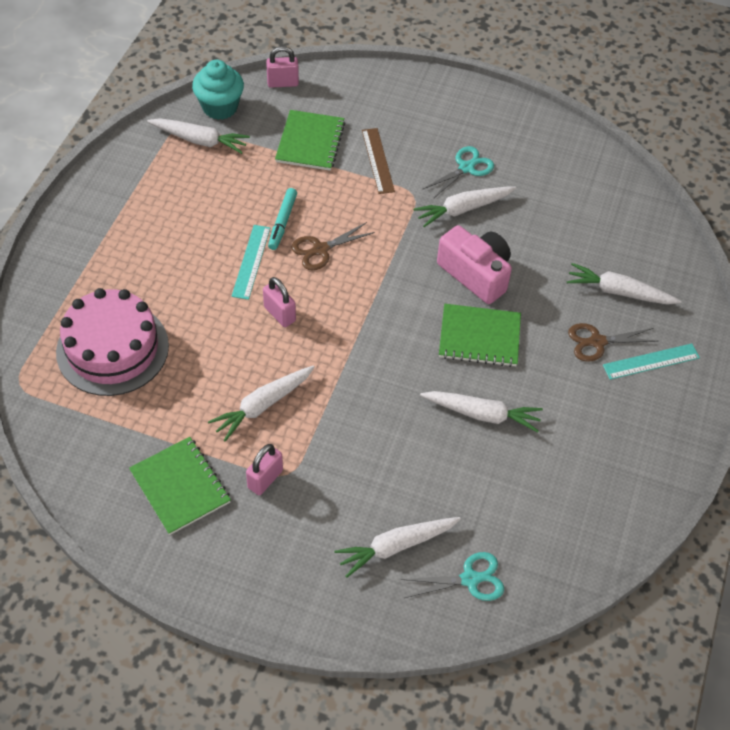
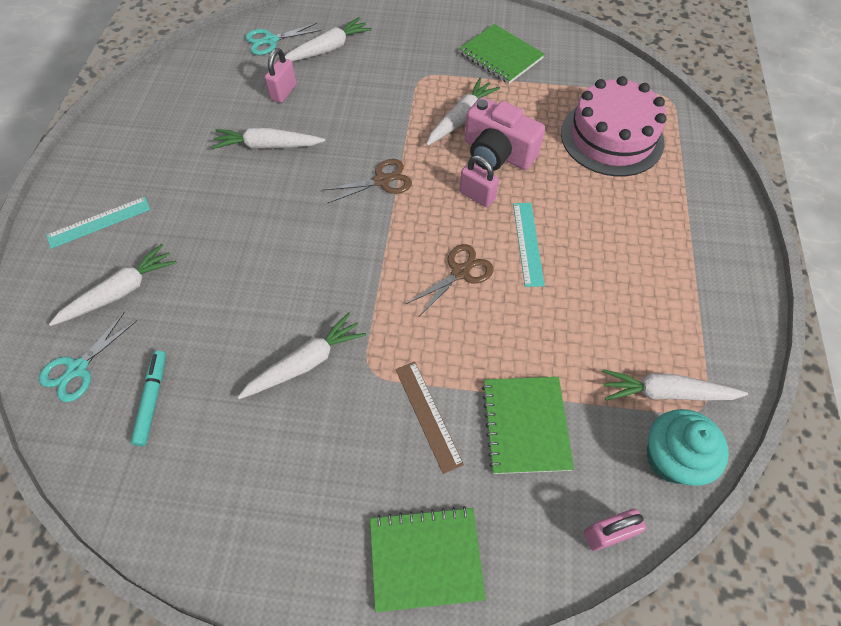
camera: 170 degrees right, 5 degrees up
(265, 479) = (439, 71): pink padlock -> pink padlock (284, 92)
(282, 222) = (514, 296): turquoise marker -> turquoise marker (152, 400)
(466, 168) = (308, 431): turquoise scissors -> turquoise scissors (78, 368)
(476, 274) = (283, 280): pink camera -> pink camera (497, 153)
(479, 337) = (275, 212): green notebook -> green notebook (426, 558)
(597, 342) = (152, 231): brown scissors -> brown scissors (382, 181)
(619, 292) = (121, 291): white carrot -> white carrot turned 45 degrees counterclockwise

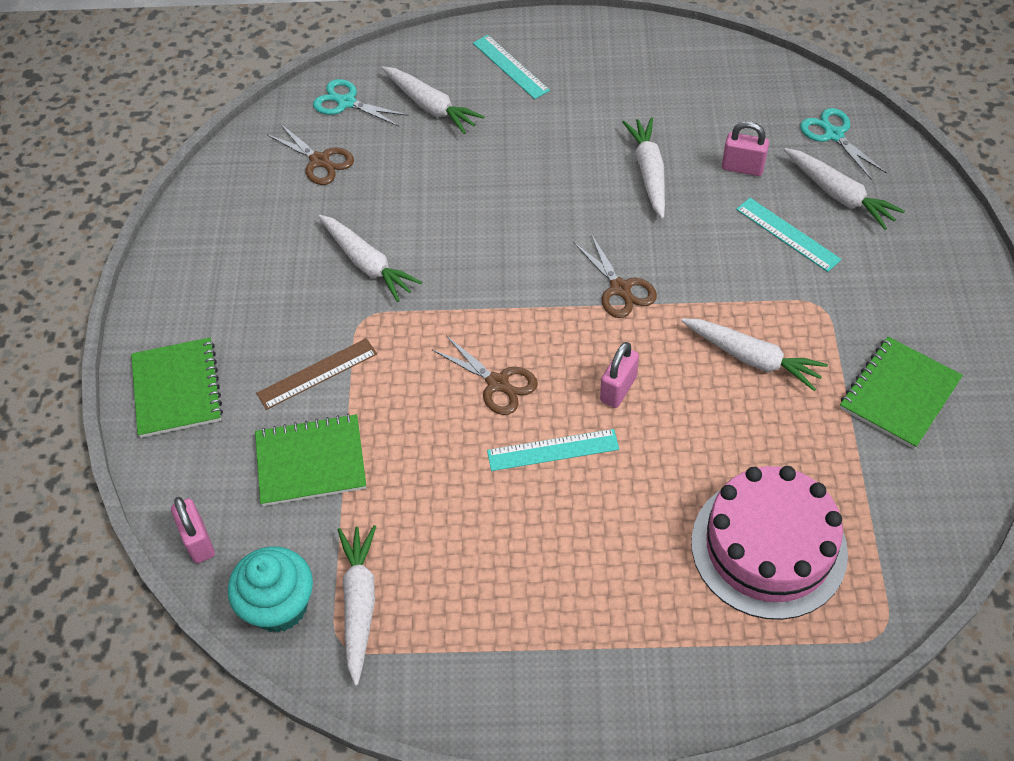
camera: 85 degrees right, 5 degrees down
(152, 400) = (319, 161): turquoise marker -> brown scissors
(355, 81) = (787, 234): none -> turquoise ruler
(497, 153) = (698, 405): pink camera -> none

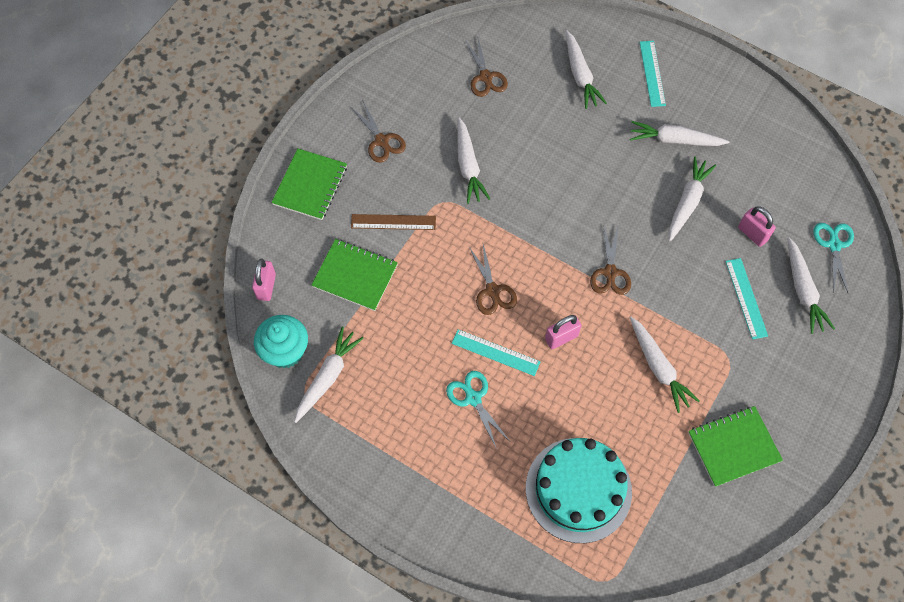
camera: 30 degrees right, 10 degrees up
(237, 291) = (381, 141): none -> brown scissors
(346, 102) = (529, 43): turquoise scissors -> turquoise scissors (473, 398)
(586, 119) = (674, 140): none -> white carrot
(768, 547) = (578, 489): pink cake -> turquoise cake

